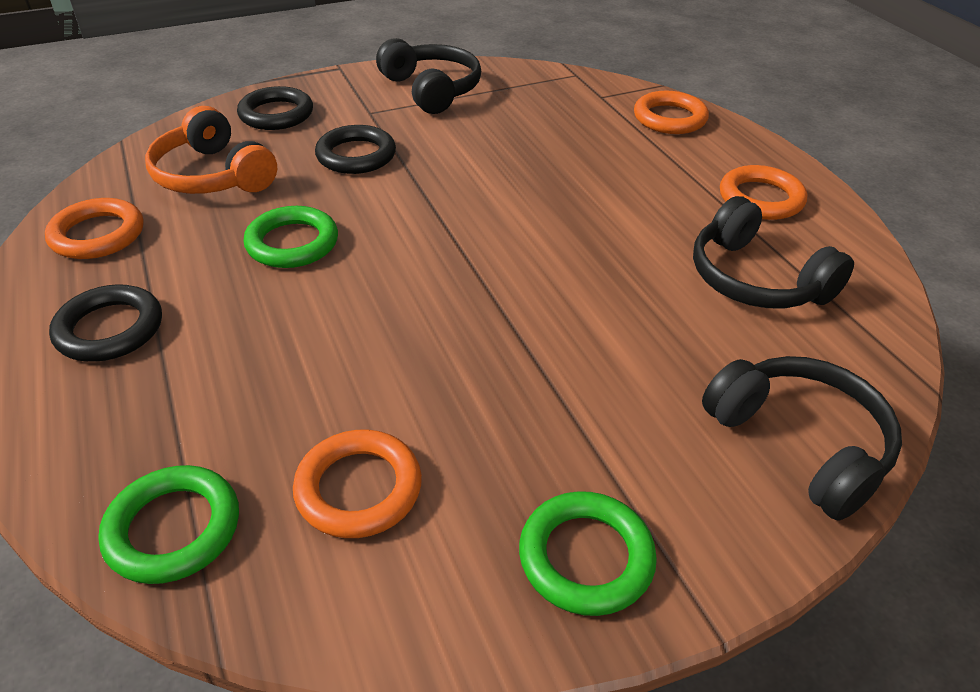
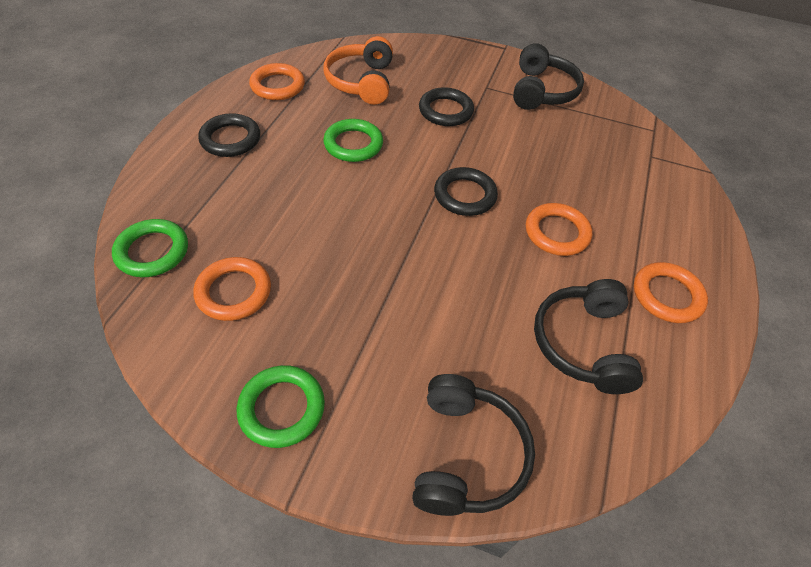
camera: 40 degrees right, 10 degrees up
(276, 114) = (434, 61): black ring -> black ring (465, 195)
(669, 118) = (680, 199): orange ring -> orange ring (557, 233)

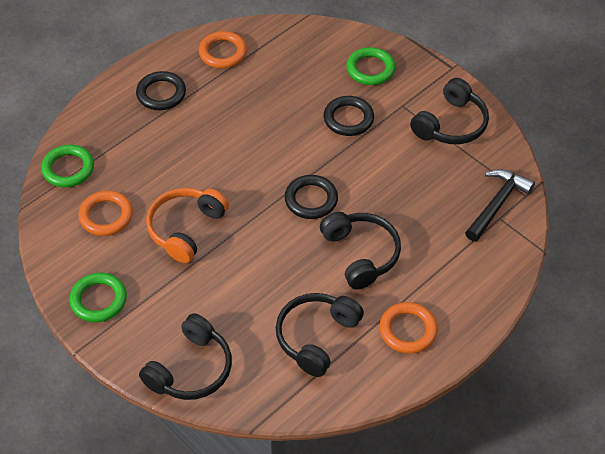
camera: 30 degrees right, 0 degrees up
(353, 144) = (252, 127): green ring -> green ring (370, 69)
(361, 82) = (294, 68): orange headphones -> orange headphones (185, 229)
(557, 233) = (361, 254): orange ring -> black headphones
(638, 145) = (497, 204): none -> black hammer

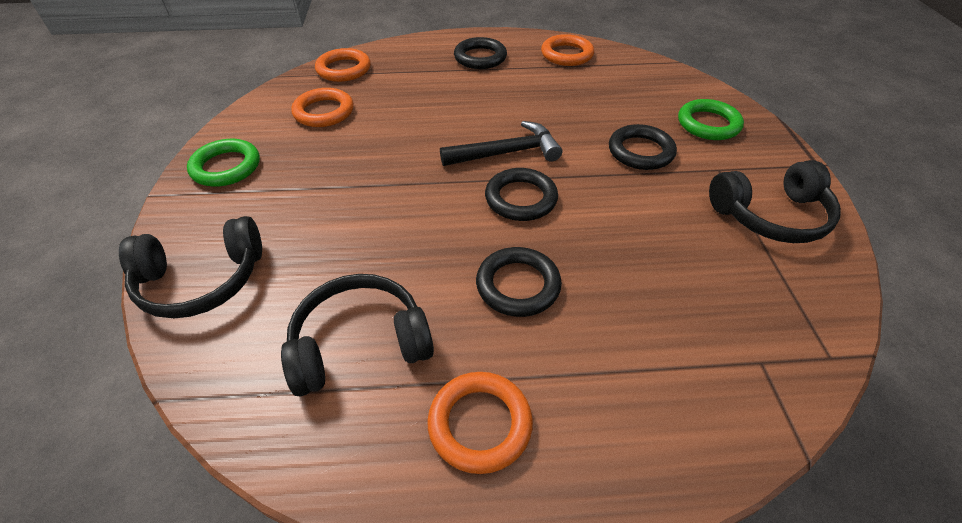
camera: 40 degrees right, 5 degrees down
(68, 169) = (344, 69): green ring -> orange ring
(185, 229) = (371, 156): orange headphones -> none
(361, 254) = (518, 285): black headphones -> black ring
(497, 204) = (770, 341): black hammer -> black hammer (507, 153)

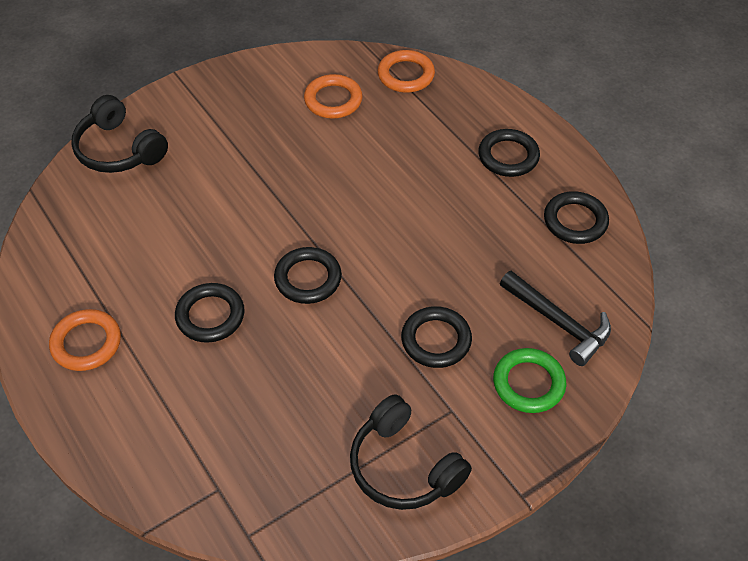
camera: 60 degrees right, 5 degrees up
(226, 167) = (227, 89): green ring -> none
(360, 343) = (113, 255): black headphones -> none
(507, 153) = (363, 244): black hammer -> black hammer (559, 323)
(567, 54) = (575, 221): orange ring -> black ring

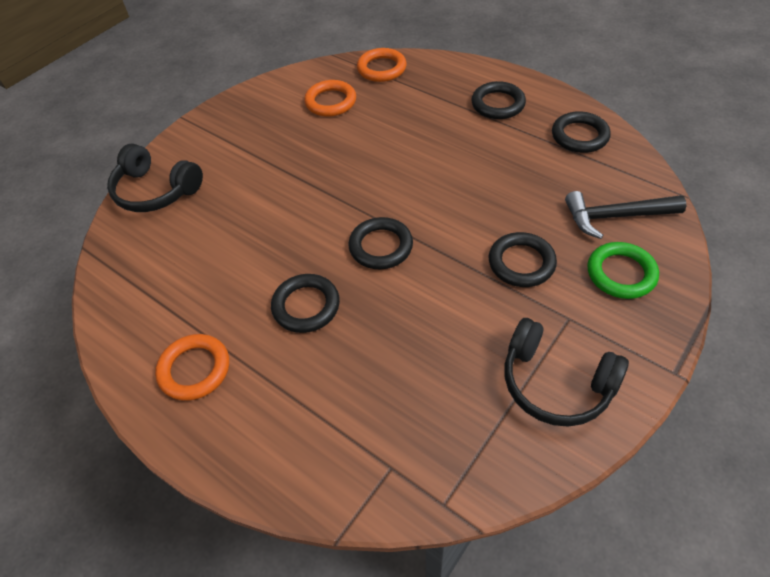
camera: 15 degrees left, 0 degrees up
(559, 323) = (615, 217): black hammer -> black hammer turned 150 degrees clockwise

